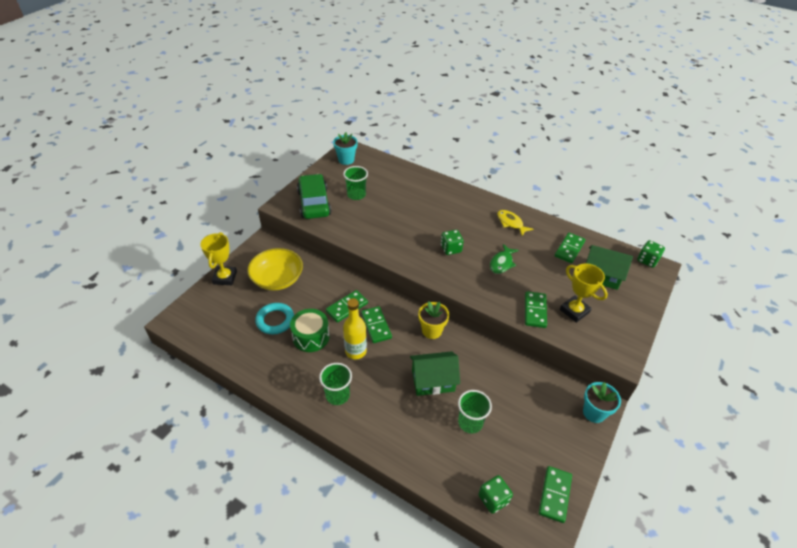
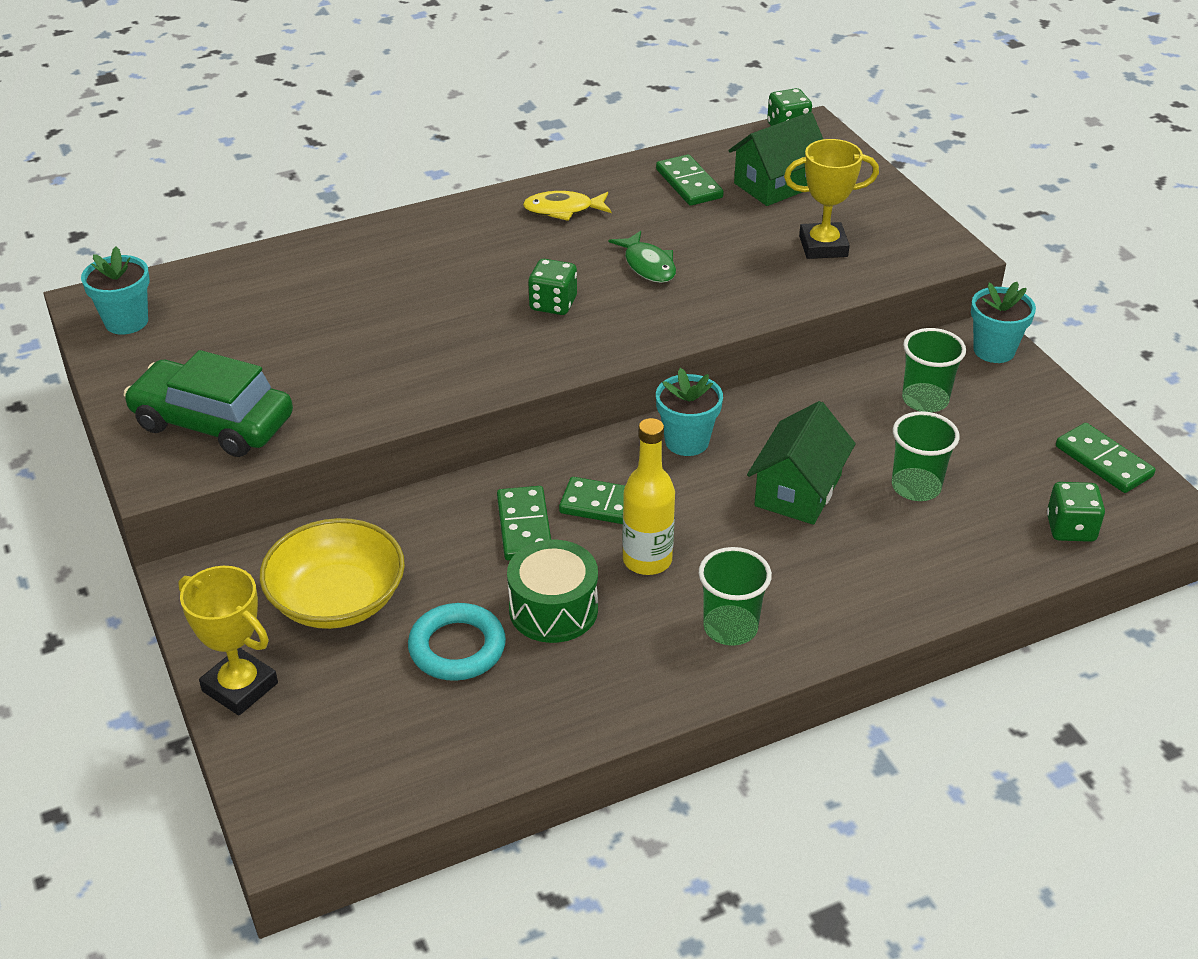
camera: 55 degrees left, 5 degrees down
(356, 195) = (261, 354): green cup -> green cup (925, 400)
(432, 331) = (687, 441): yellow flower pot -> turquoise flower pot
(535, 311) = (787, 283): green domino -> none

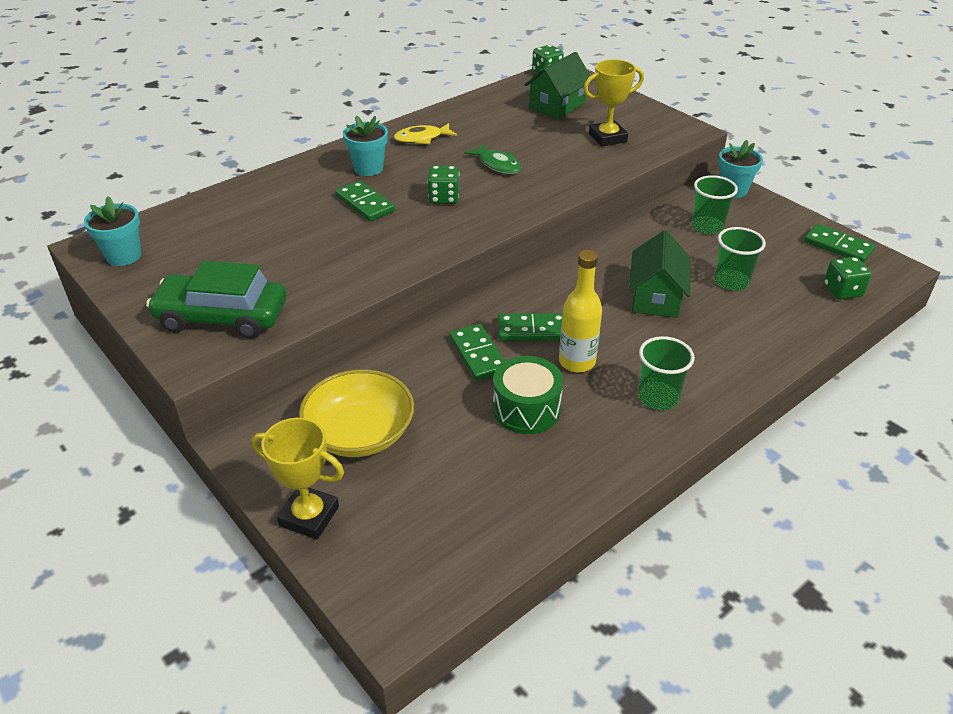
camera: 15 degrees left, 0 degrees up
(457, 647) = (468, 451): turquoise ring -> none
(687, 441) = (565, 278): turquoise flower pot -> turquoise flower pot (368, 168)
(689, 184) = (499, 112): green domino -> green domino (365, 203)

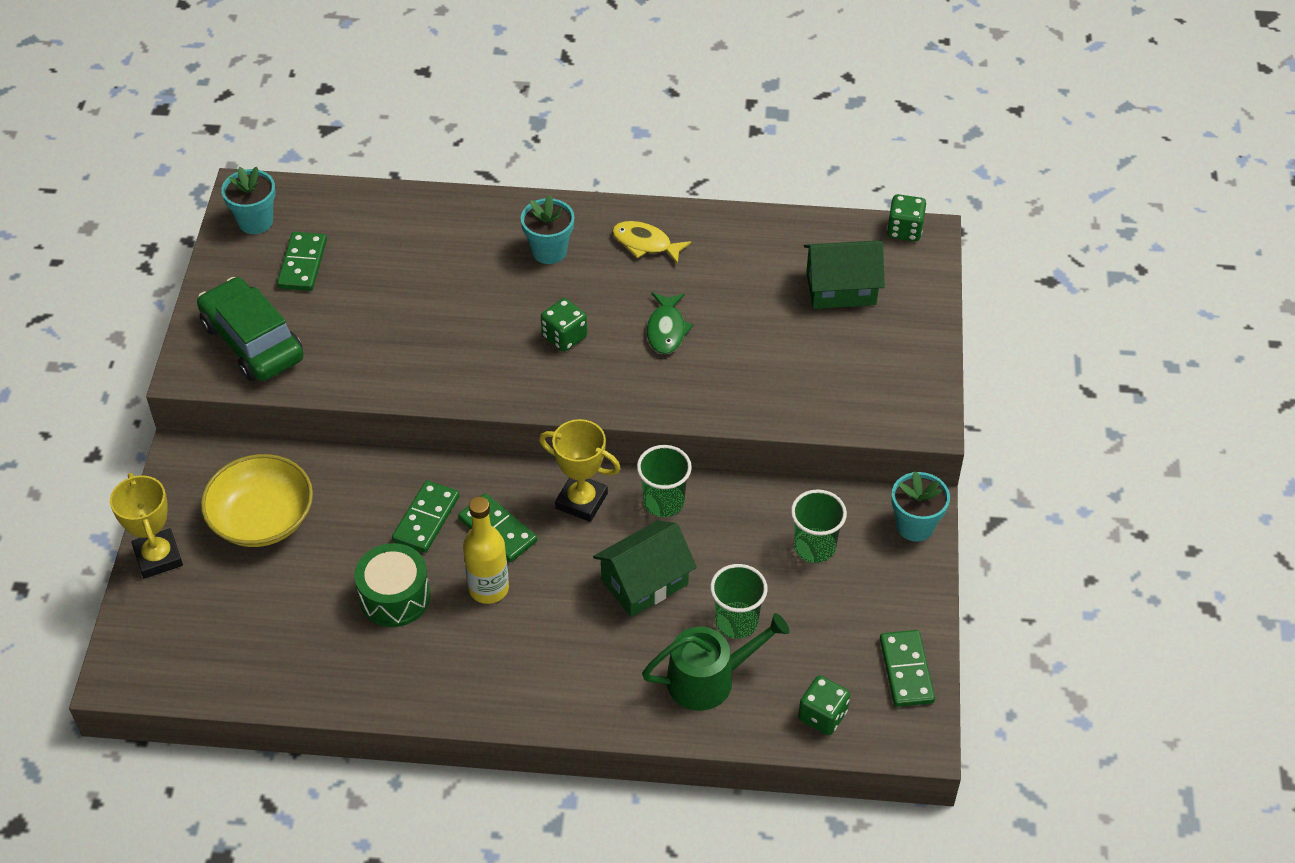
camera: 45 degrees right, 10 degrees up
(365, 203) = (492, 294): green domino -> green domino (303, 264)
(607, 138) = (823, 371): yellow trophy -> yellow trophy (581, 501)
(658, 397) = (501, 672): green cup -> green cup (663, 502)
(765, 316) = (708, 679): none -> green watering can

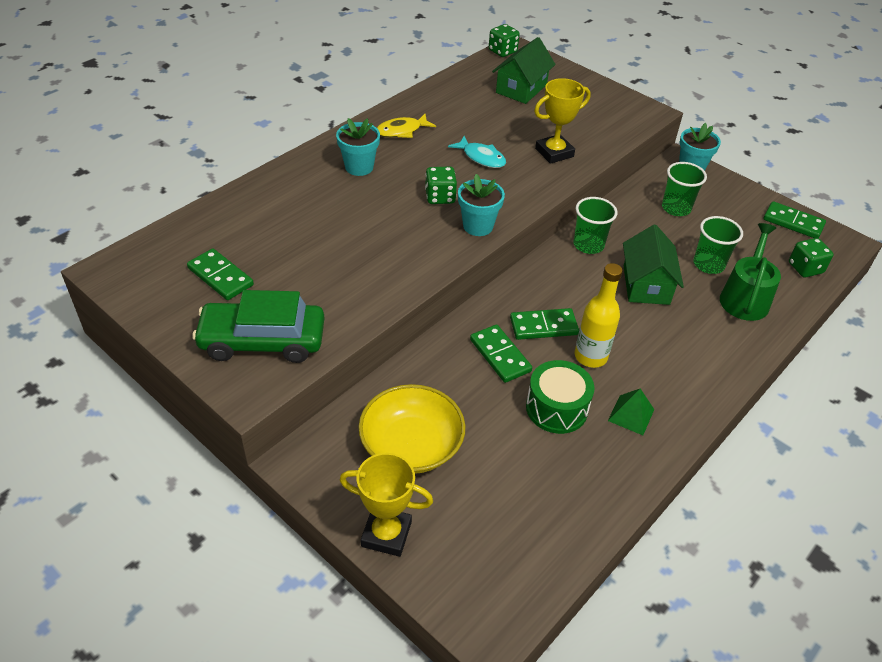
camera: 55 degrees left, 5 degrees down
(255, 221) = (144, 279): turquoise flower pot -> turquoise flower pot (478, 226)
(436, 658) = (631, 415): none -> green pyramid
(581, 501) = (555, 277): yellow trophy -> yellow trophy (554, 153)
(666, 330) = (481, 157): green fish -> turquoise fish

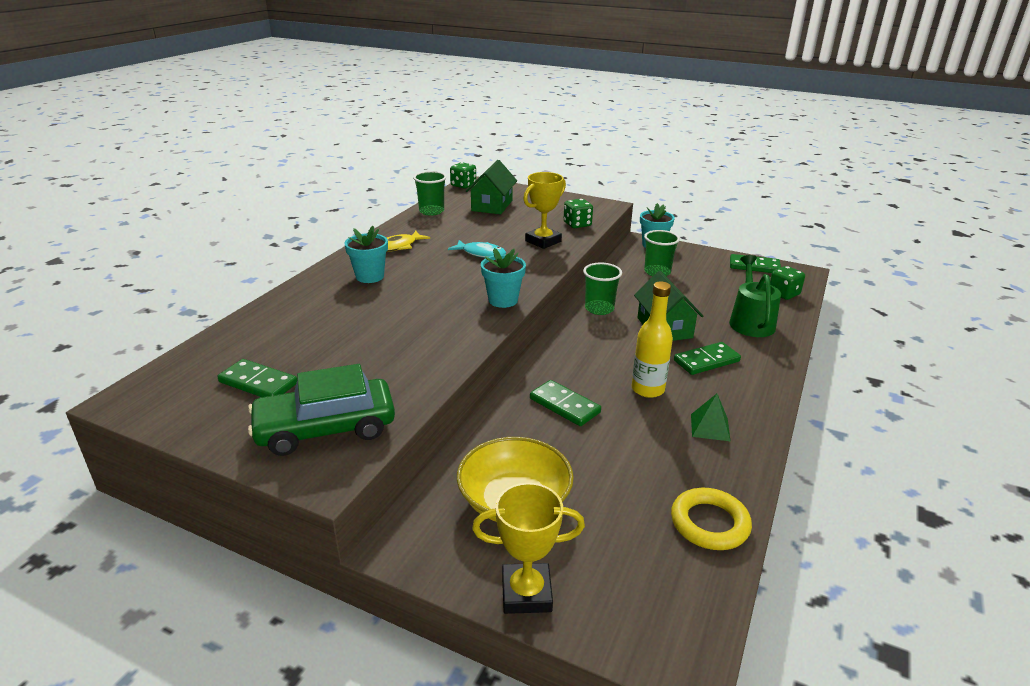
camera: 15 degrees left, 15 degrees down
(440, 197) = (457, 285): green dice -> green dice (577, 224)
(543, 326) = (592, 375): green domino -> green domino (706, 361)
(556, 408) = (640, 437): green drum -> none
(576, 514) = (709, 523): none -> yellow ring
(708, 264) = (707, 305): green cup -> green cup (431, 211)

